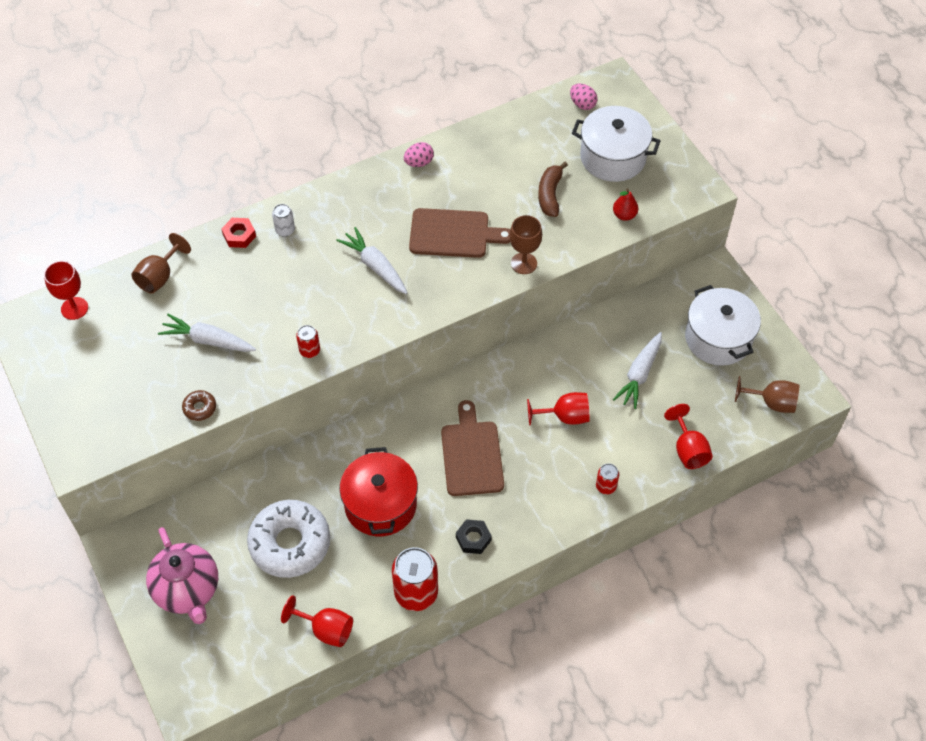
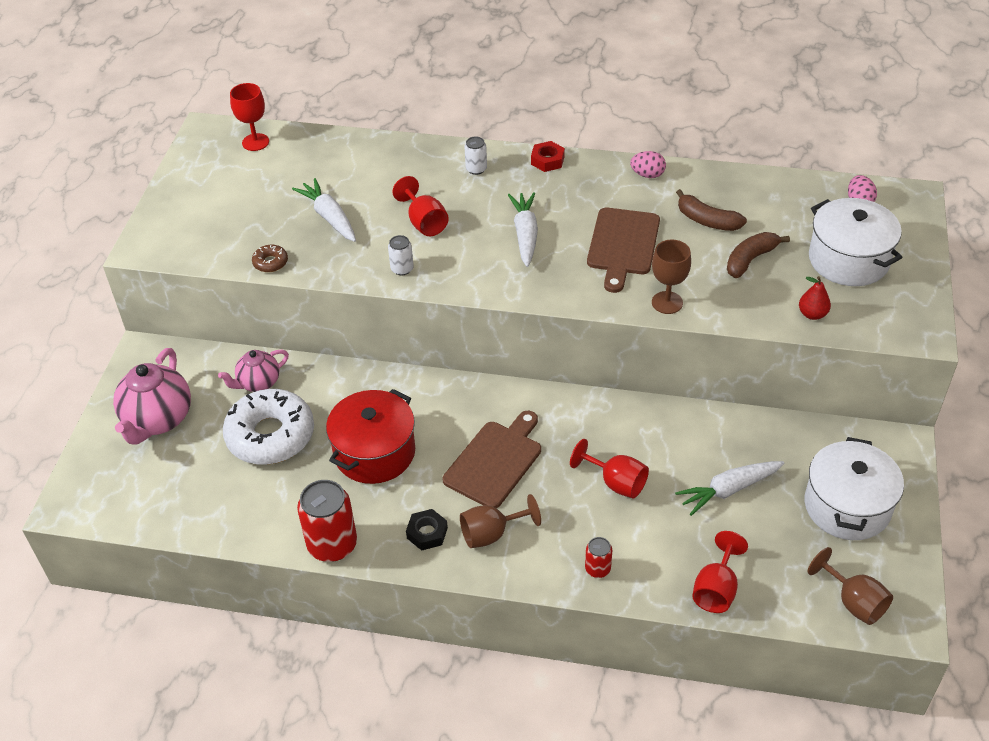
camera: 40 degrees right, 10 degrees down
(160, 277) = (341, 153): brown goblet -> brown goblet (492, 534)
(238, 509) = (258, 383): none -> pink teapot
(239, 235) = (434, 154): red nut -> red nut (547, 160)
(309, 350) = (402, 269): red can -> white can
(325, 629) = (229, 523): red goblet -> red goblet (424, 222)
(453, 234) = (623, 245): brown cutting board -> brown cutting board turned 60 degrees clockwise
(494, 179) = (707, 220): none -> brown banana

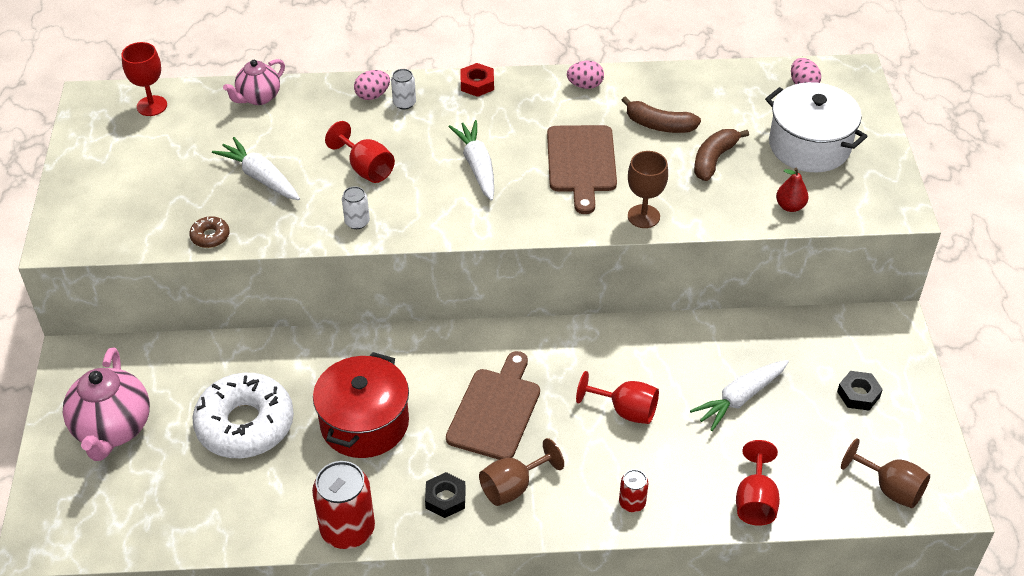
camera: 15 degrees left, 0 degrees up
(258, 383) = (215, 370): pink teapot -> pink teapot (258, 97)
(450, 158) = (372, 95): none -> pink egg
(847, 506) = (858, 394): white pot -> black nut

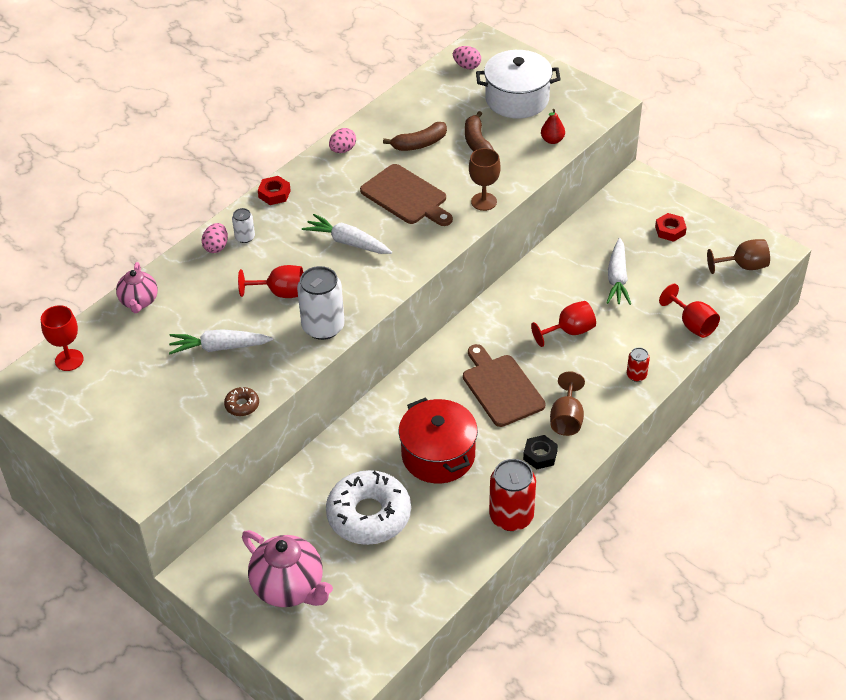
camera: 45 degrees left, 0 degrees up
(357, 222) = (323, 327): white can -> white can, size x2.00
(858, 394) = (670, 230): black nut -> red nut

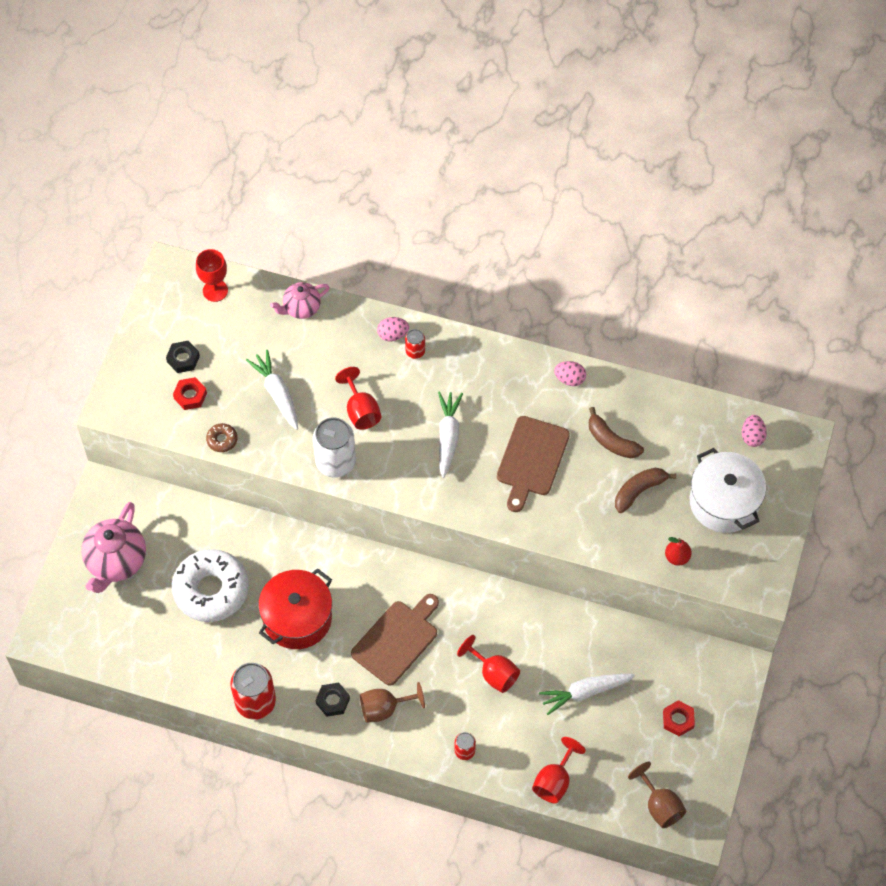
camera: 65 degrees right, 15 degrees up
(128, 409) = (183, 359): none -> black nut
(245, 237) = (415, 351): white can -> red can
(274, 194) = (481, 349): red nut -> red nut (190, 396)
(484, 201) = (557, 529): brown goblet -> none

